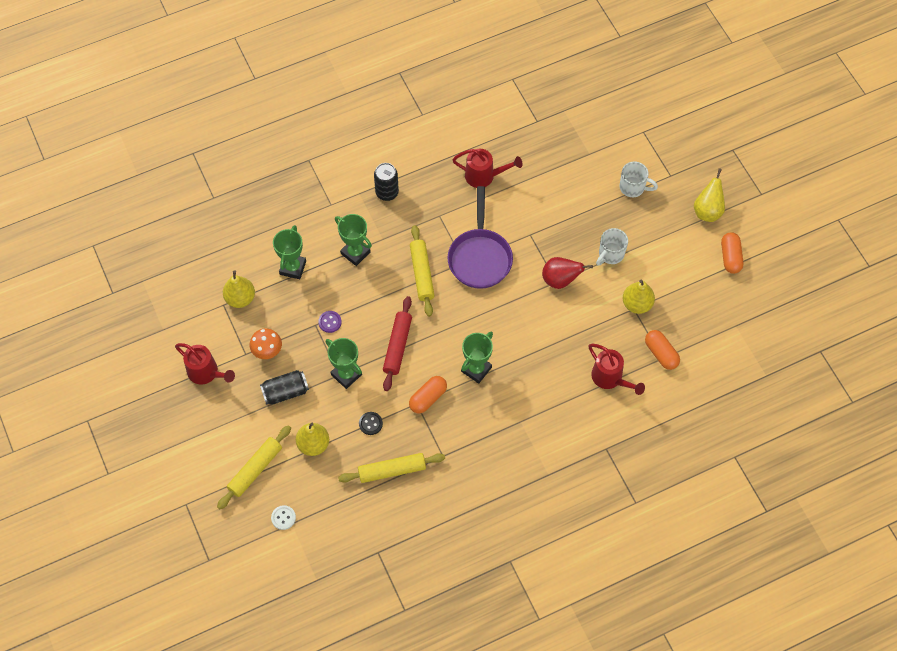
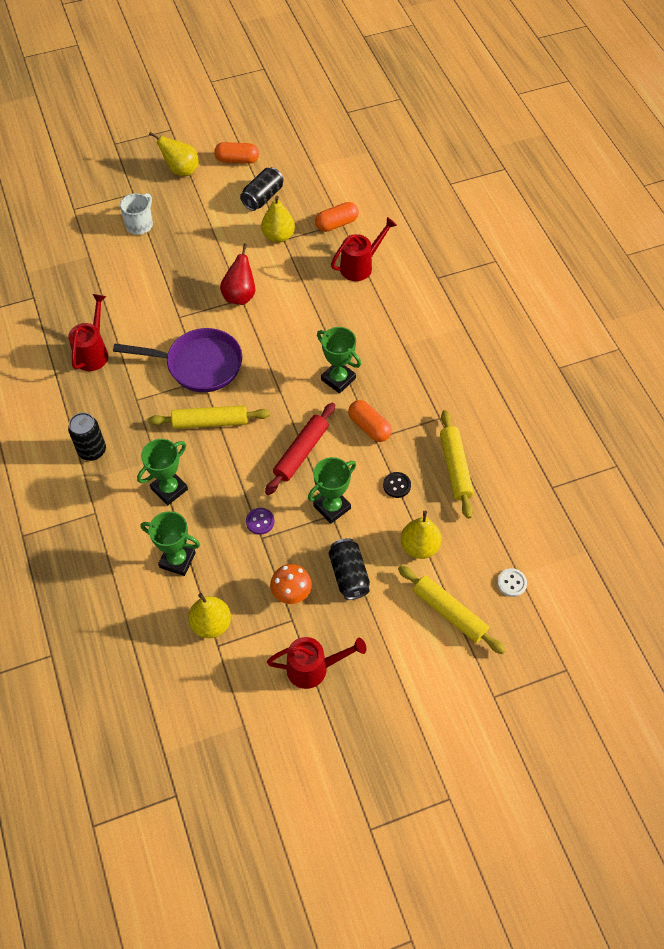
camera: 85 degrees left, 5 degrees down
(206, 373) = (314, 668): red watering can -> red watering can turned 45 degrees clockwise
(397, 346) = (301, 452): red rolling pin -> red rolling pin turned 75 degrees counterclockwise
(610, 254) = (217, 251): white mug -> none
(684, 285) = (263, 197): none -> black can

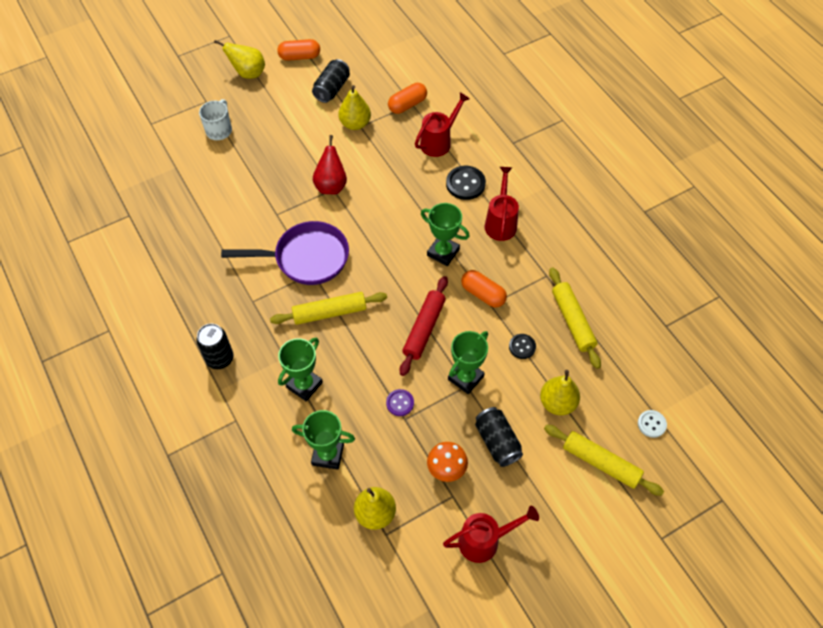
camera: 10 degrees left, 0 degrees up
(93, 352) = (200, 261): red watering can -> red watering can (501, 222)
(377, 313) = (465, 184): none -> black button

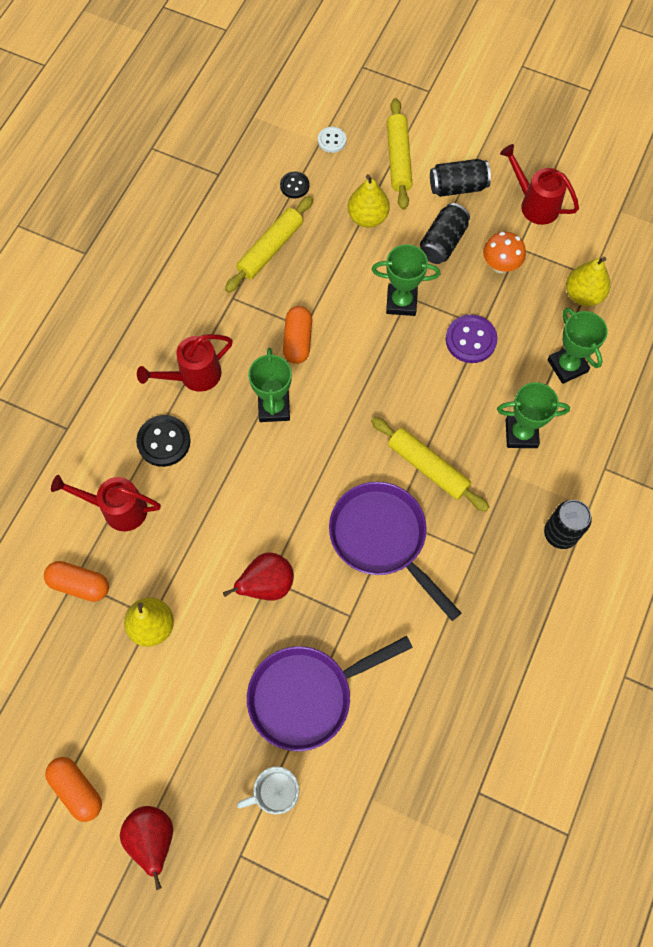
camera: 125 degrees left, 10 degrees up
(248, 73) = (152, 838): yellow pear -> red pear
(253, 169) = (307, 695): none -> purple pan
(332, 89) = (110, 699): black can -> black can (458, 187)
(400, 403) = (470, 340): purple button -> purple button, size x1.64
(424, 329) = (378, 368): red rolling pin -> none
(522, 347) = (331, 275): black button -> black button (294, 186)

